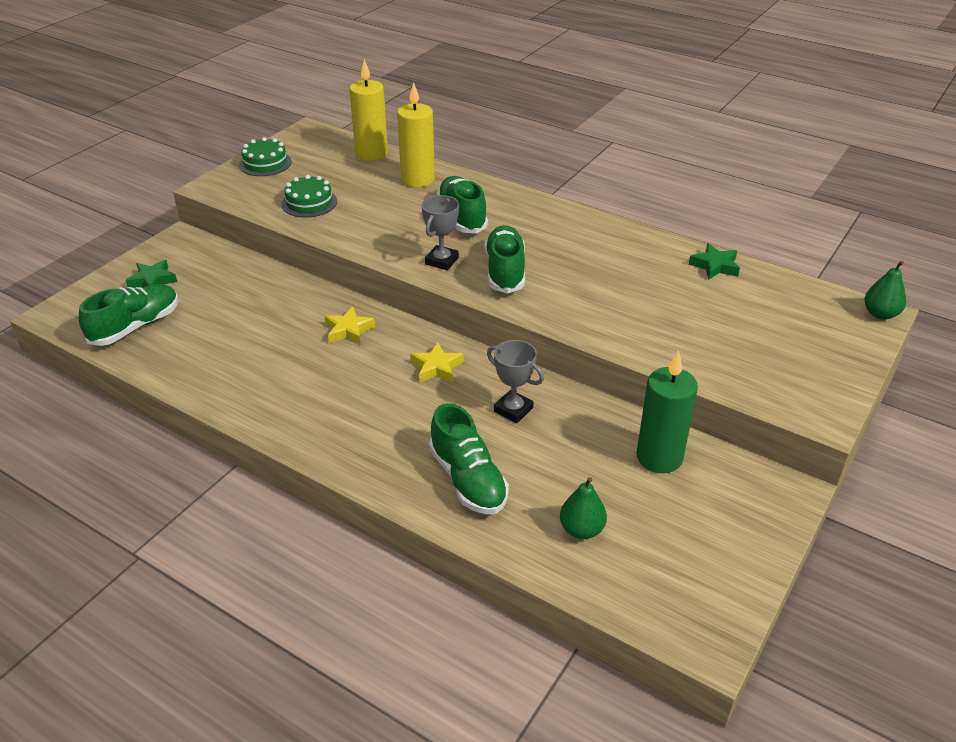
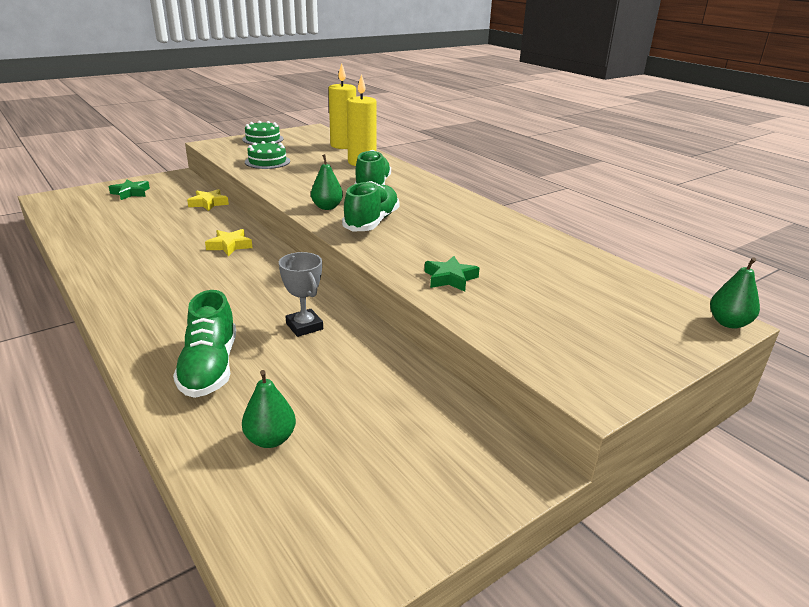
camera: 20 degrees right, 10 degrees down
(135, 327) = (87, 214): green shoe -> none
(437, 367) = (271, 283): yellow star -> yellow star (208, 203)
(442, 261) = (327, 207): grey trophy -> green pear
(659, 457) = (407, 398): green candle -> none
(715, 266) = (570, 254): green star -> green star (450, 278)

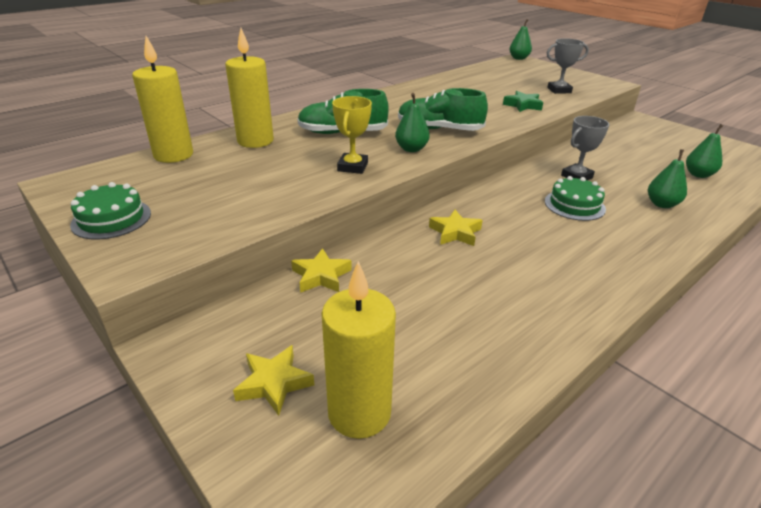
camera: 95 degrees left, 5 degrees up
(92, 207) = (359, 412): none -> yellow candle
(131, 193) = (274, 383): green star -> yellow star
(210, 367) = (662, 204): green shoe -> green pear
(267, 161) = (248, 198): green cake -> green cake (574, 205)
(300, 187) = (353, 167): none -> yellow trophy
(527, 321) = (559, 90): none -> grey trophy

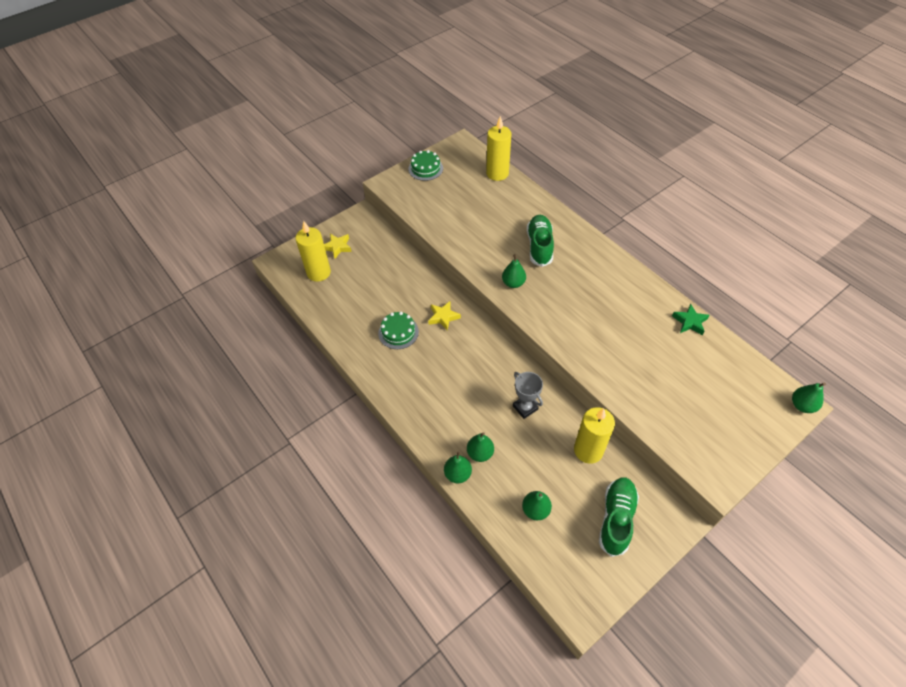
camera: 95 degrees right, 20 degrees up
(255, 141) = (521, 204): yellow candle -> yellow candle (588, 450)
(321, 276) = (405, 257): yellow star -> none
(353, 167) = (483, 252): yellow trophy -> none
(439, 129) = (551, 302): green shoe -> green shoe (616, 519)
(523, 105) = (620, 371): green star -> green star (690, 322)
(559, 90) = (675, 415): grey trophy -> none
(574, 205) = (478, 392): green cake -> green cake (398, 332)
(704, 219) = (458, 474): none -> green pear

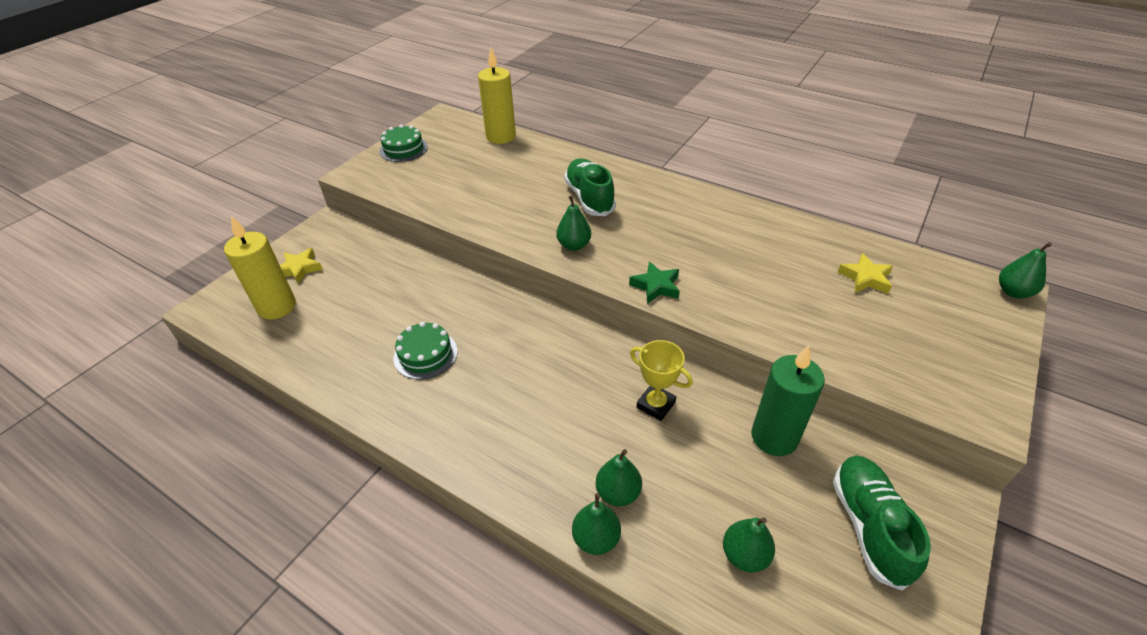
camera: 20 degrees left, 10 degrees down
(443, 317) = (487, 318): yellow star -> yellow star (865, 278)
(525, 407) = (656, 405): grey trophy -> yellow trophy
(588, 450) = (774, 437): yellow candle -> green candle
(690, 322) = (820, 235): green star -> green star (656, 286)

